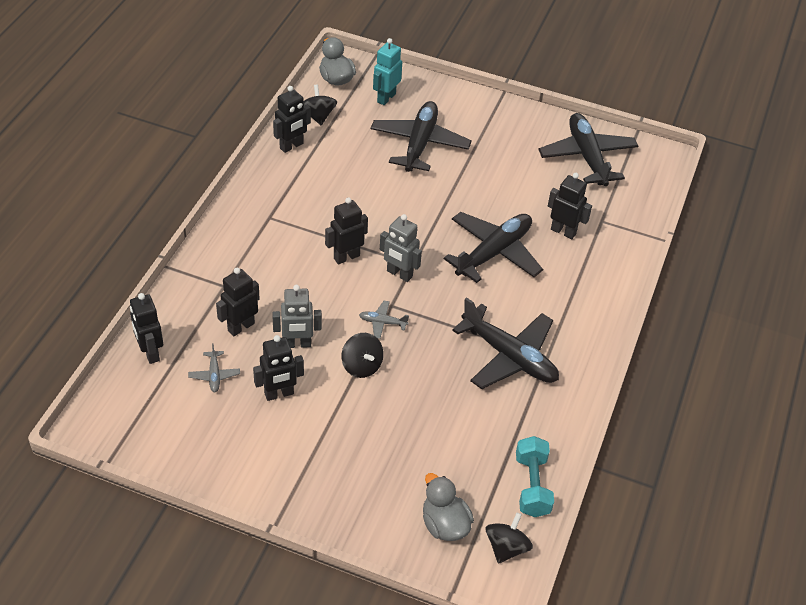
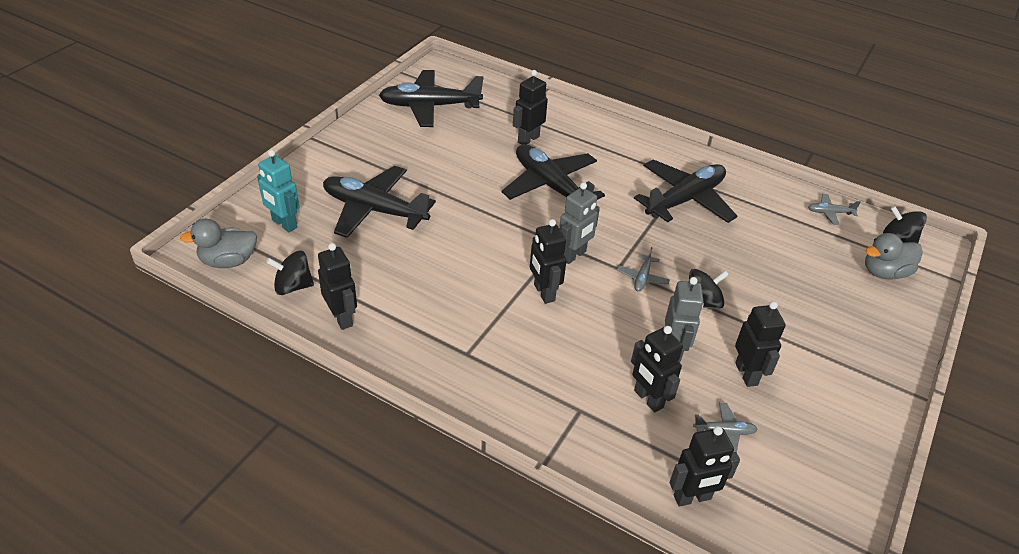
camera: 80 degrees left, 5 degrees down
(532, 486) = (830, 213): turquoise dumbbell -> grey plane

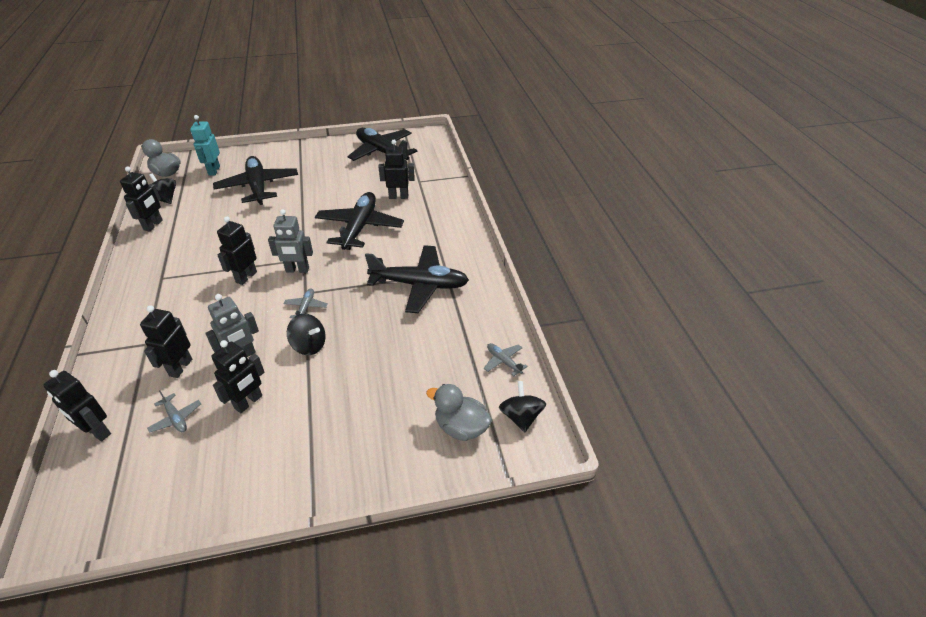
camera: 50 degrees right, 0 degrees up
(642, 278) = (306, 307): grey plane -> grey plane turned 120 degrees clockwise

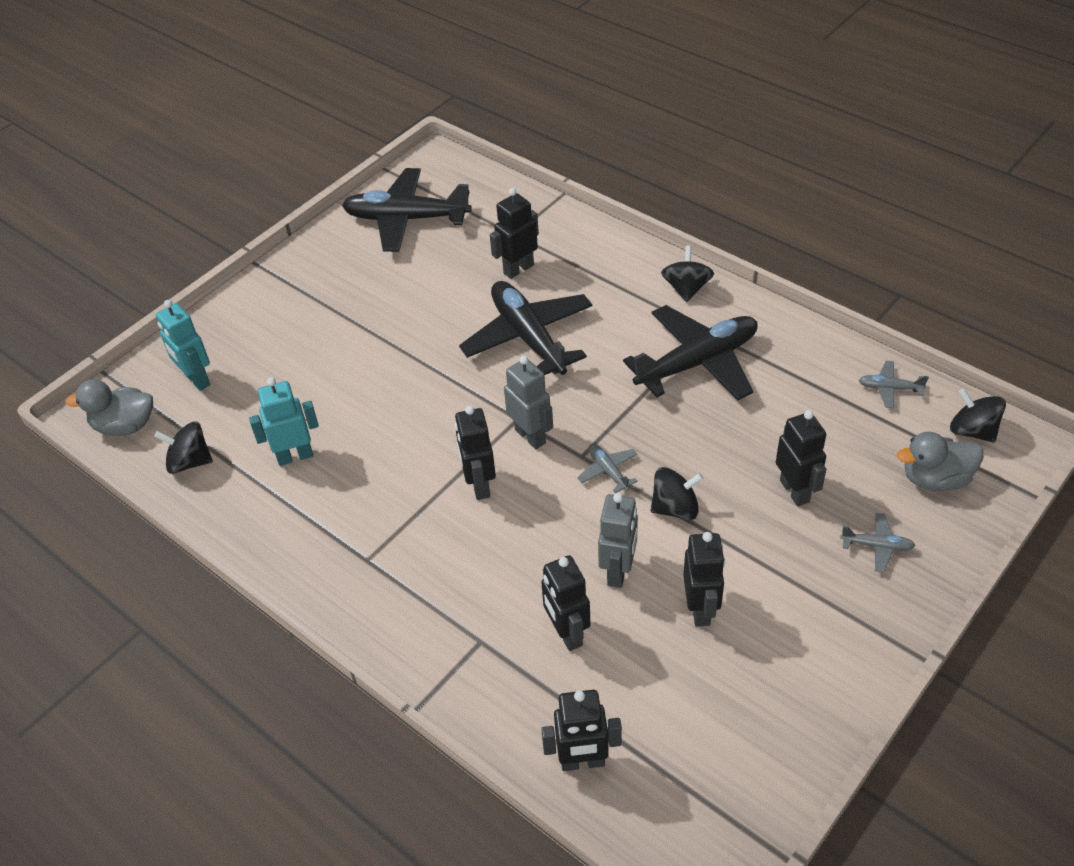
camera: 35 degrees left, 5 degrees up
(153, 225) = (235, 505): black robot -> black robot (795, 491)
(176, 418) = (648, 682): grey plane -> grey plane (877, 546)
(200, 220) = (295, 456): none -> turquoise robot
(258, 187) = (305, 364): black plane -> none
(297, 270) = (530, 436): grey robot -> grey robot turned 90 degrees counterclockwise
(464, 248) = (686, 288): none -> black spinning top

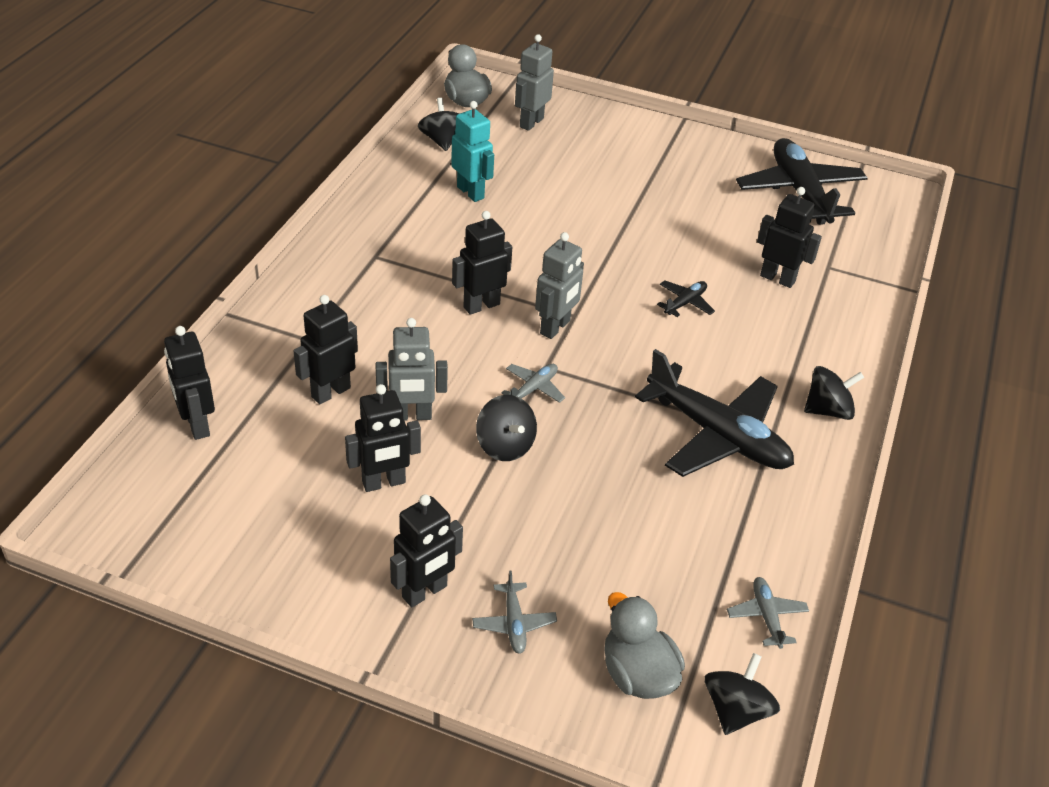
camera: 65 degrees right, 5 degrees down
(197, 379) = (531, 122): turquoise robot -> grey robot
(528, 337) = (685, 303): black plane -> black plane, size x0.43
(795, 491) = (566, 541): black robot -> black robot (425, 592)

